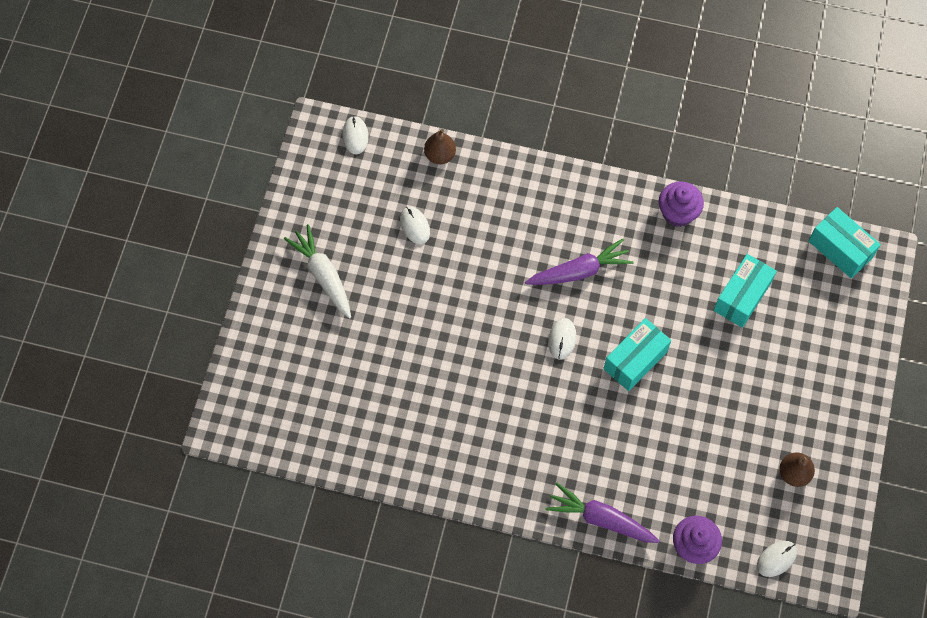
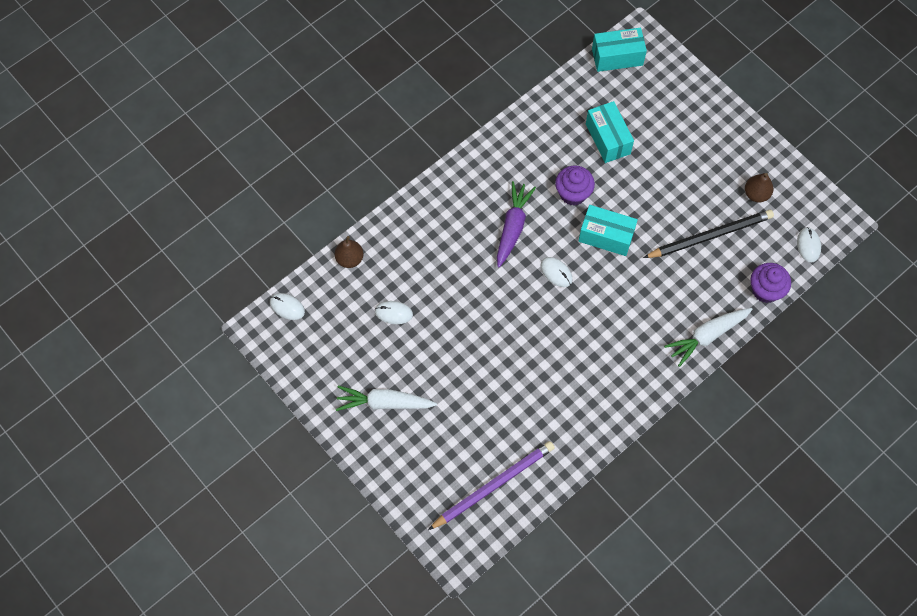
camera: 55 degrees left, 0 degrees up
(309, 418) = (493, 485): none -> purple pencil
(600, 518) = (707, 336): purple carrot -> white carrot
(635, 360) = (606, 236): turquoise box -> turquoise box turned 60 degrees counterclockwise
(677, 213) = (516, 135): purple cupcake -> purple cupcake (573, 193)
(711, 456) = (709, 236): none -> black pencil

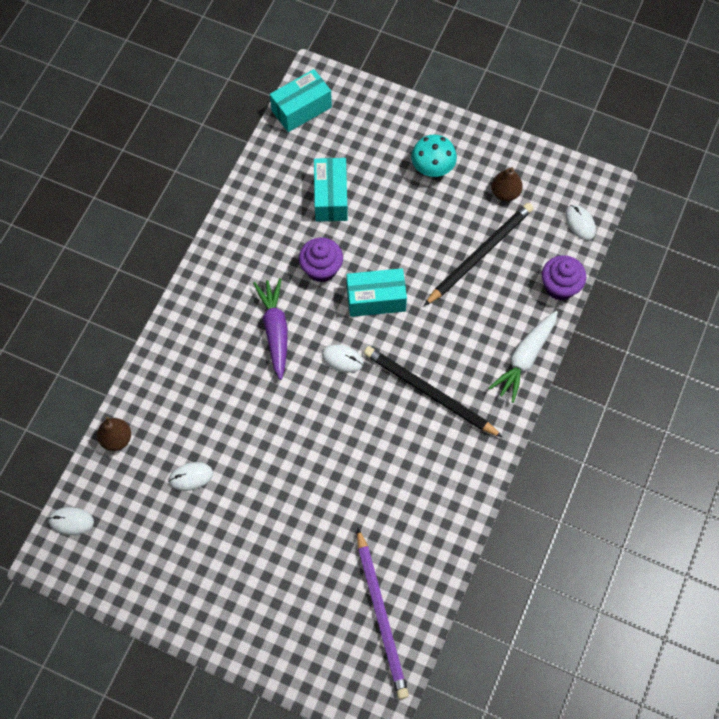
camera: 25 degrees left, 0 degrees up
(384, 403) = (225, 579): white carrot -> none
(493, 485) = (381, 615): purple pencil -> purple pencil turned 135 degrees clockwise
(608, 139) = (331, 197): turquoise box -> turquoise box turned 45 degrees clockwise
(614, 330) = (429, 393): none -> black pencil
(704, 149) = (432, 168): none -> turquoise mushroom

